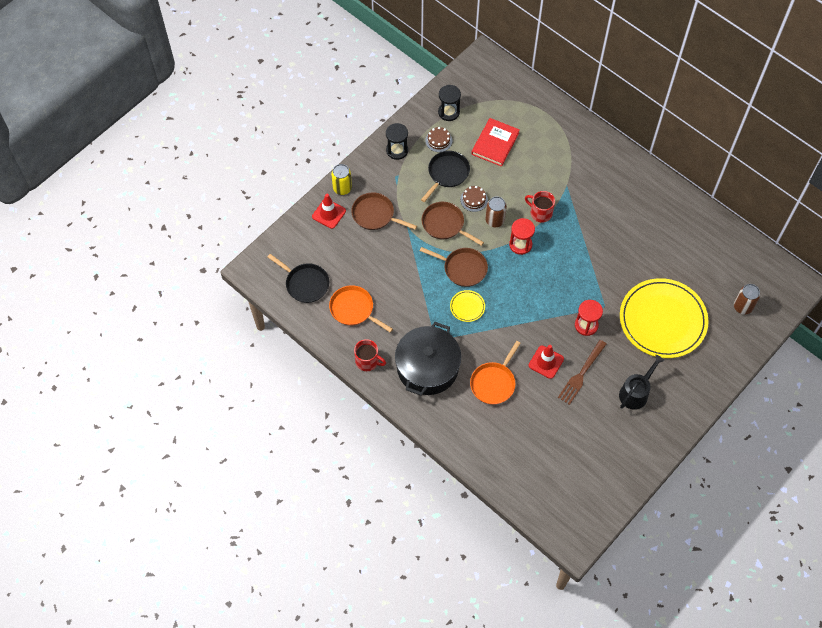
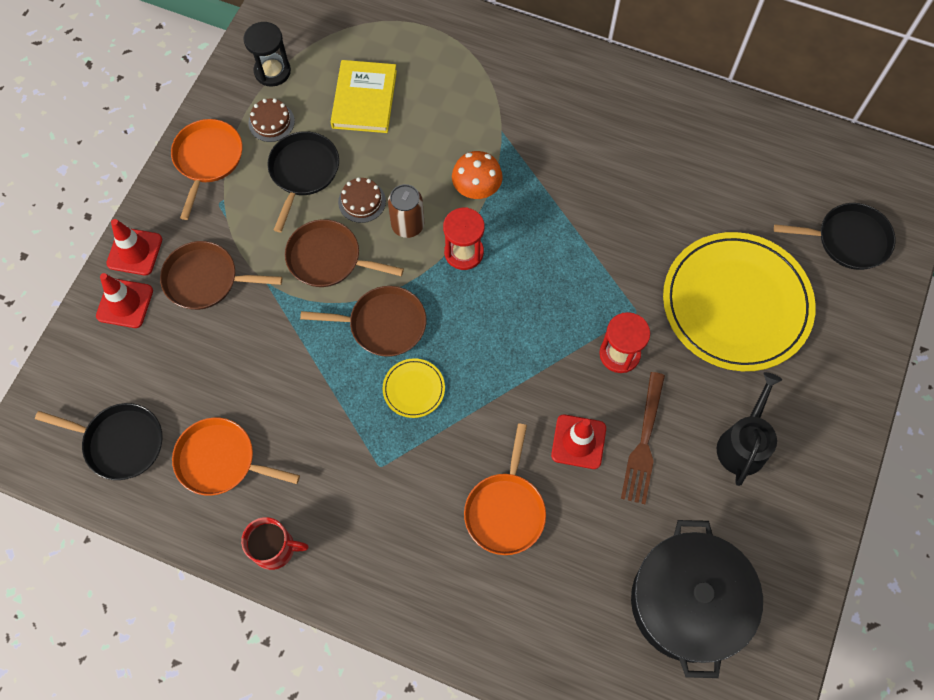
camera: 20 degrees left, 5 degrees up
(342, 188) = (135, 251): yellow can -> red traffic cone
(397, 150) = (207, 159): black hourglass -> orange pan
(427, 367) = (383, 522): black pot -> black pot (688, 602)
(495, 143) = (364, 99): red book -> yellow book
(540, 213) = (476, 189): red mug -> orange mushroom
(742, 306) = (848, 240): brown can -> black pan

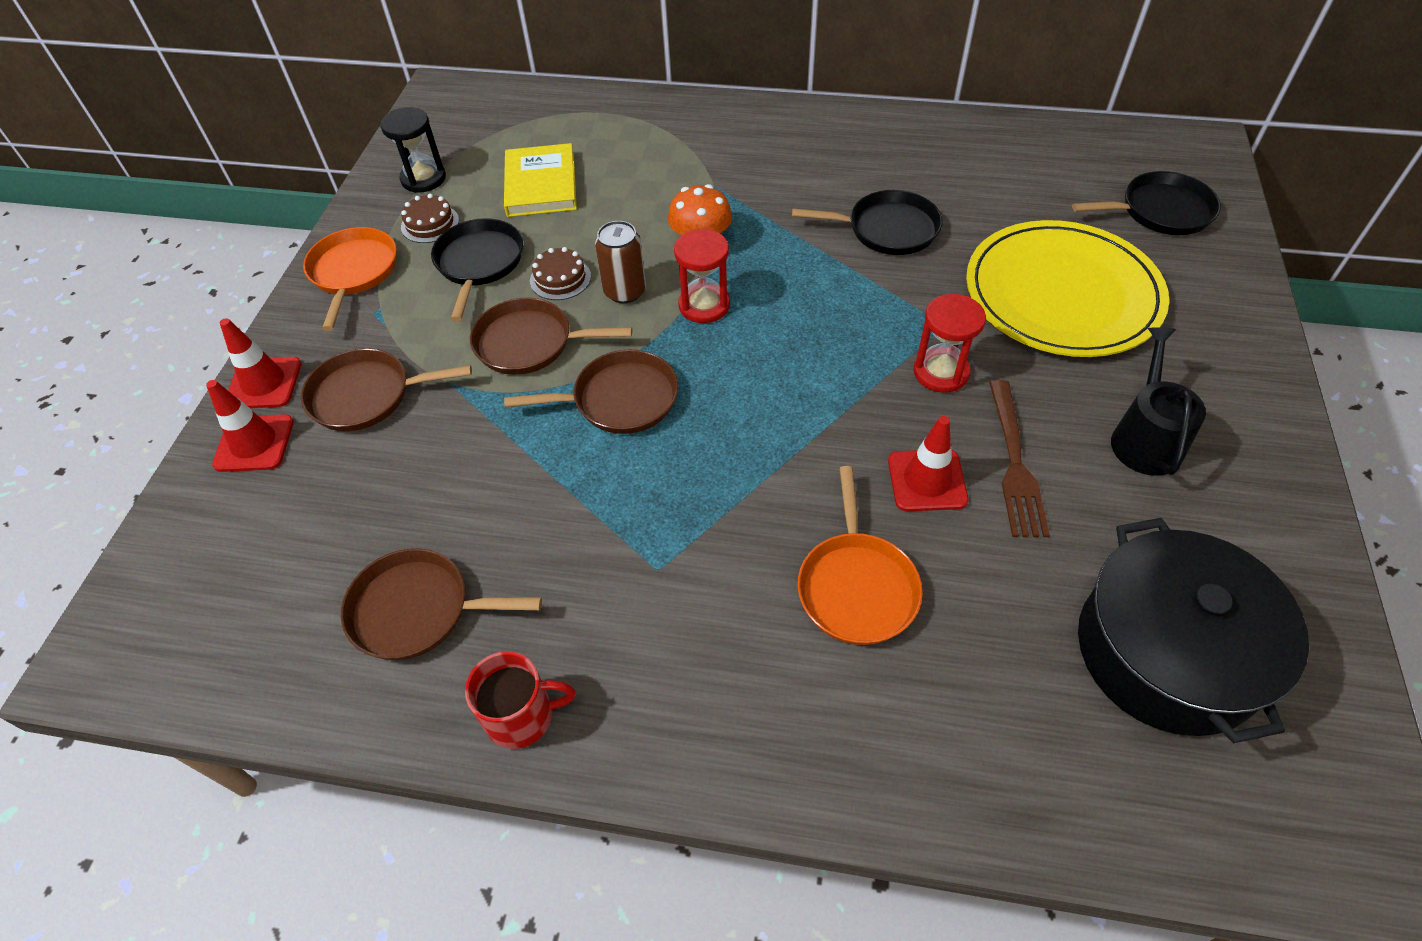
camera: 10 degrees left, 15 degrees down
(121, 442) = (259, 618): black pan -> black pan (888, 229)
(220, 460) = (417, 610): orange pan -> brown pan
(414, 389) = (681, 464): yellow plate -> none

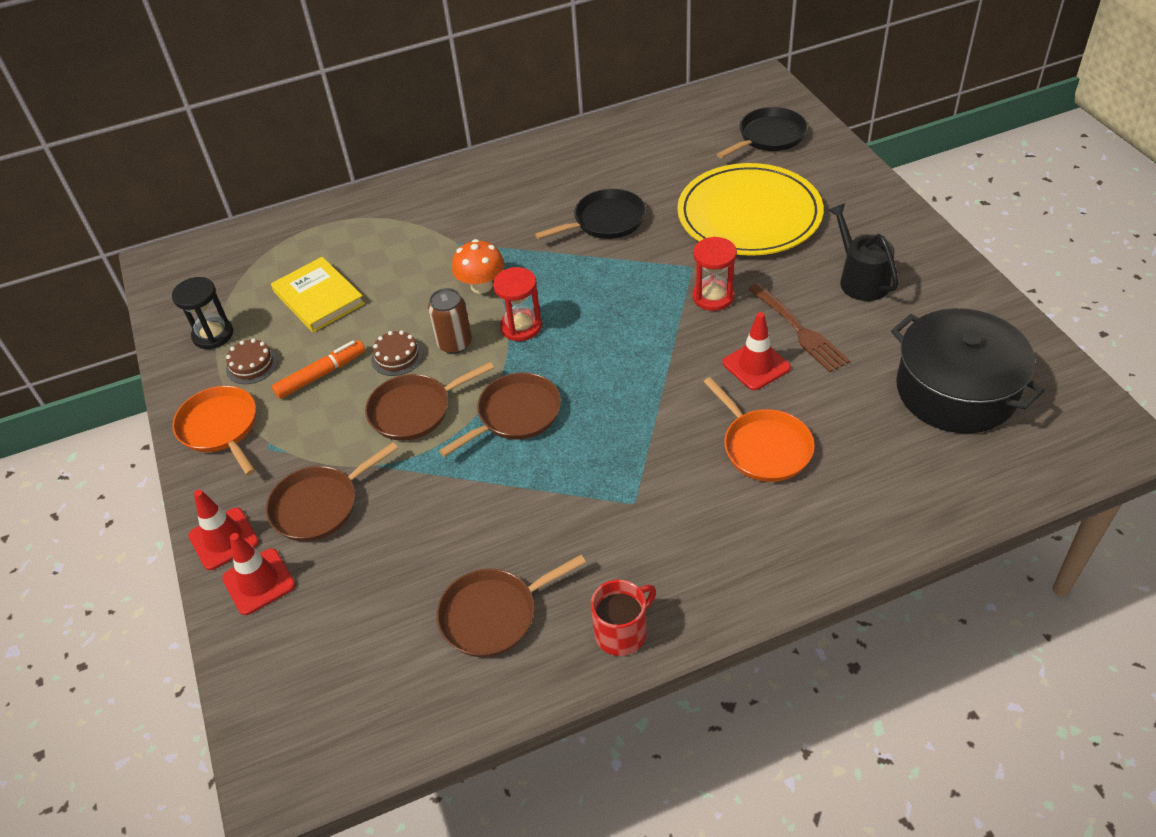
camera: 30 degrees left, 5 degrees down
(479, 263) = (321, 375): black pan -> orange marker

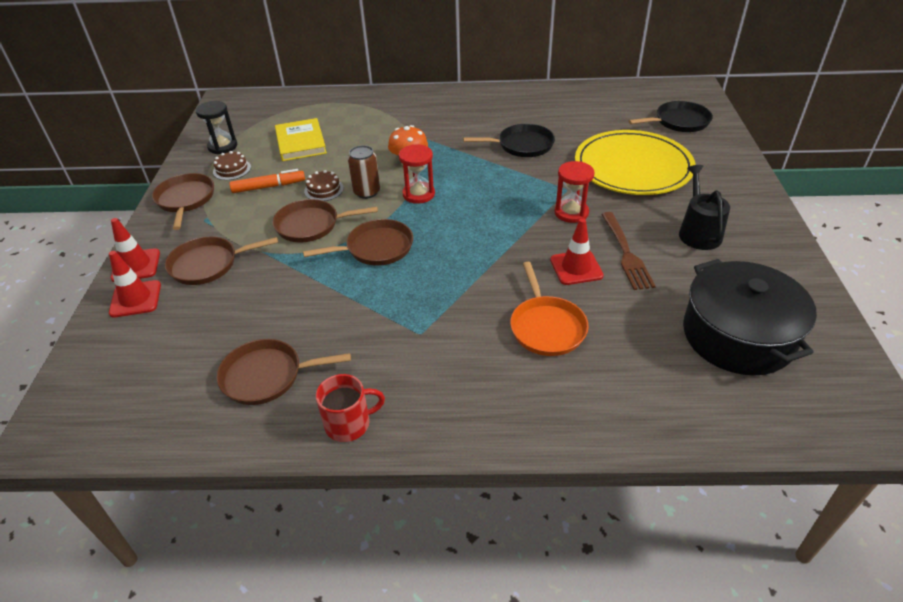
camera: 20 degrees right, 5 degrees down
(220, 428) = (185, 200): orange pan -> brown pan

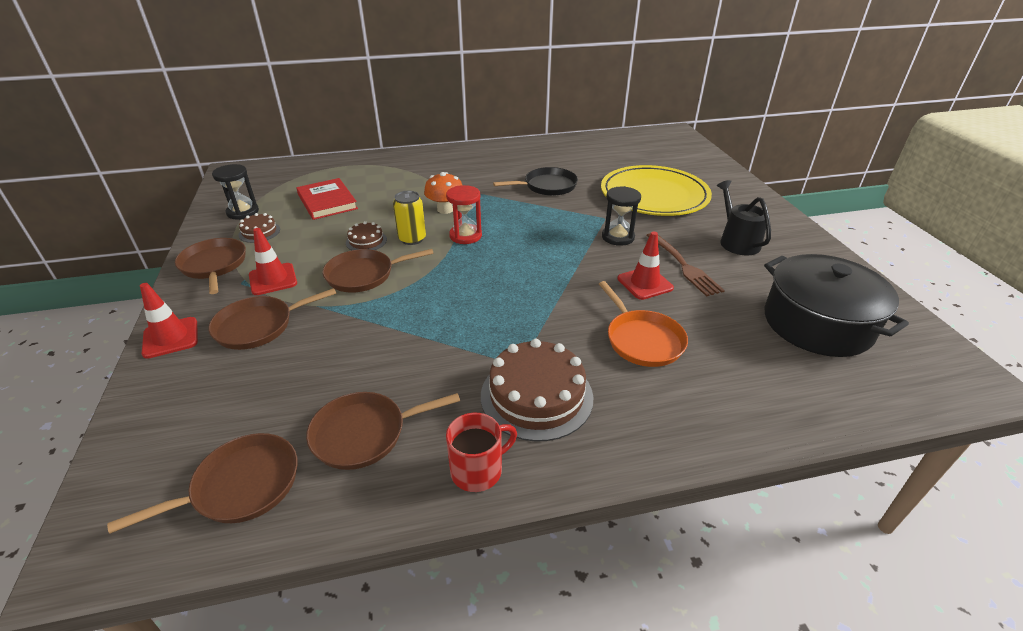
camera: 15 degrees left, 5 degrees down
(135, 299) = (179, 373): red traffic cone -> red traffic cone (273, 279)
(269, 187) = (306, 244): orange marker -> none
(300, 142) = (327, 202): yellow book -> red book
(367, 192) = (412, 239): brown can -> yellow can
(376, 248) = (441, 288): brown pan -> brown pan (241, 486)
(424, 366) = (536, 396): none -> brown cake
(571, 213) = (618, 237): red hourglass -> black hourglass
(679, 121) = (675, 157): black pan -> none

